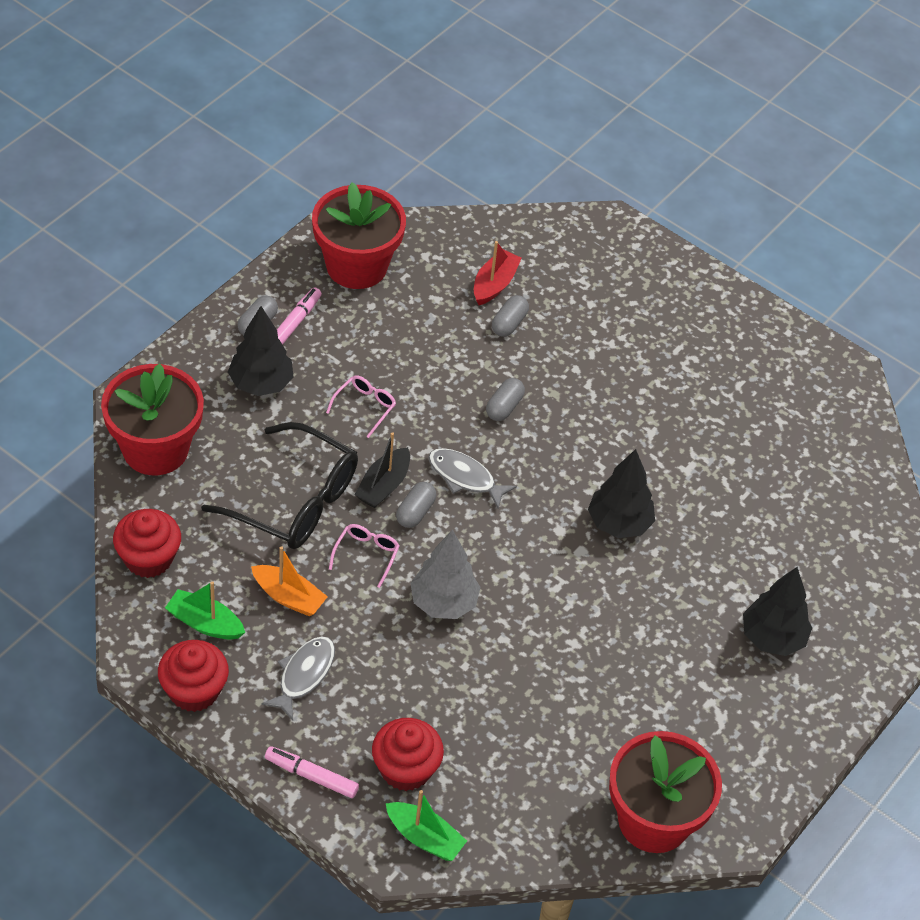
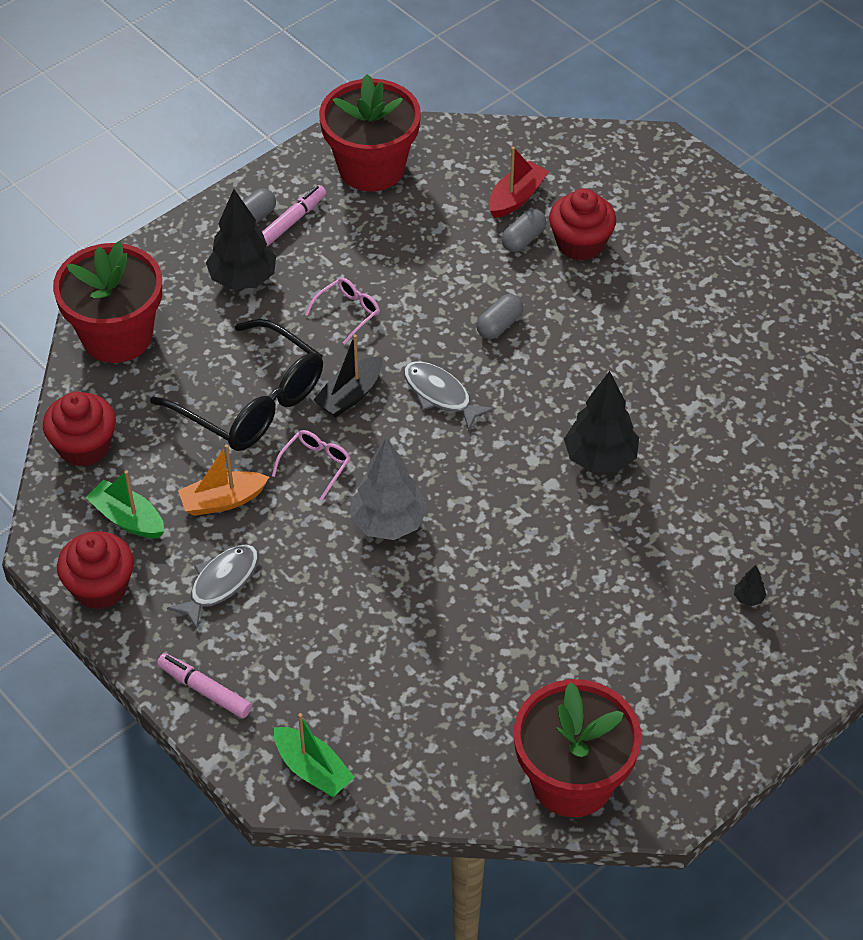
camera: 15 degrees right, 0 degrees up
(288, 597) = (222, 501): orange boat -> orange boat turned 120 degrees clockwise
(405, 769) = (308, 694): red cupcake -> red cupcake (580, 243)
(415, 512) = (378, 426): grey capsule -> none
(772, 638) = (748, 598): black tree -> black tree, size x0.41

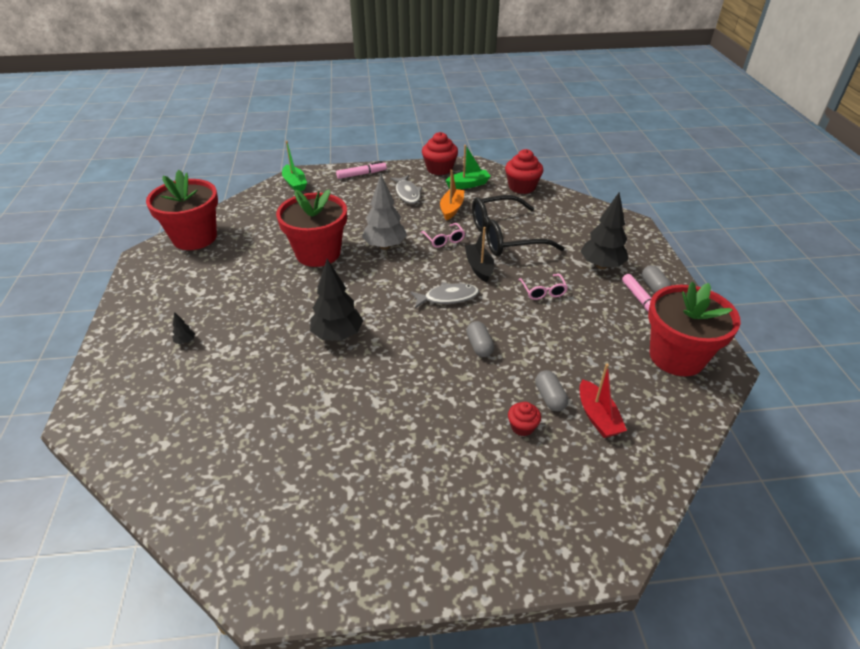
camera: 125 degrees right, 10 degrees down
(117, 336) = (588, 215): red flower pot -> red flower pot (318, 253)
(313, 770) = (295, 183): green boat -> green boat turned 105 degrees counterclockwise
(580, 243) = (522, 427): red cupcake -> red cupcake, size x0.56

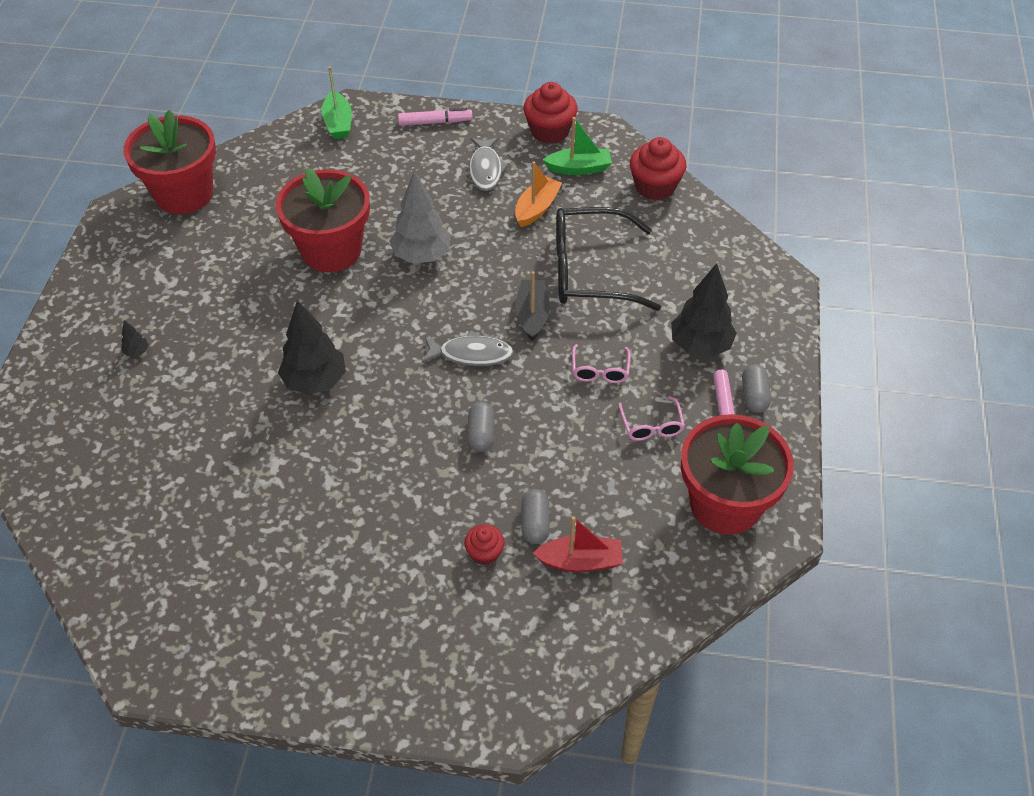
camera: 15 degrees right, 10 degrees up
(444, 240) = (504, 260): pink glasses -> pink glasses (651, 426)
(597, 417) = (580, 561): red boat -> red boat turned 90 degrees counterclockwise

